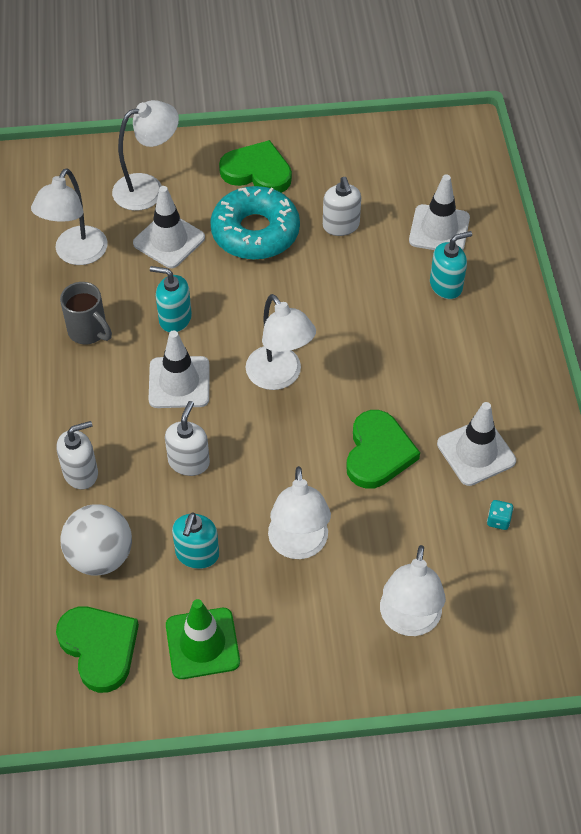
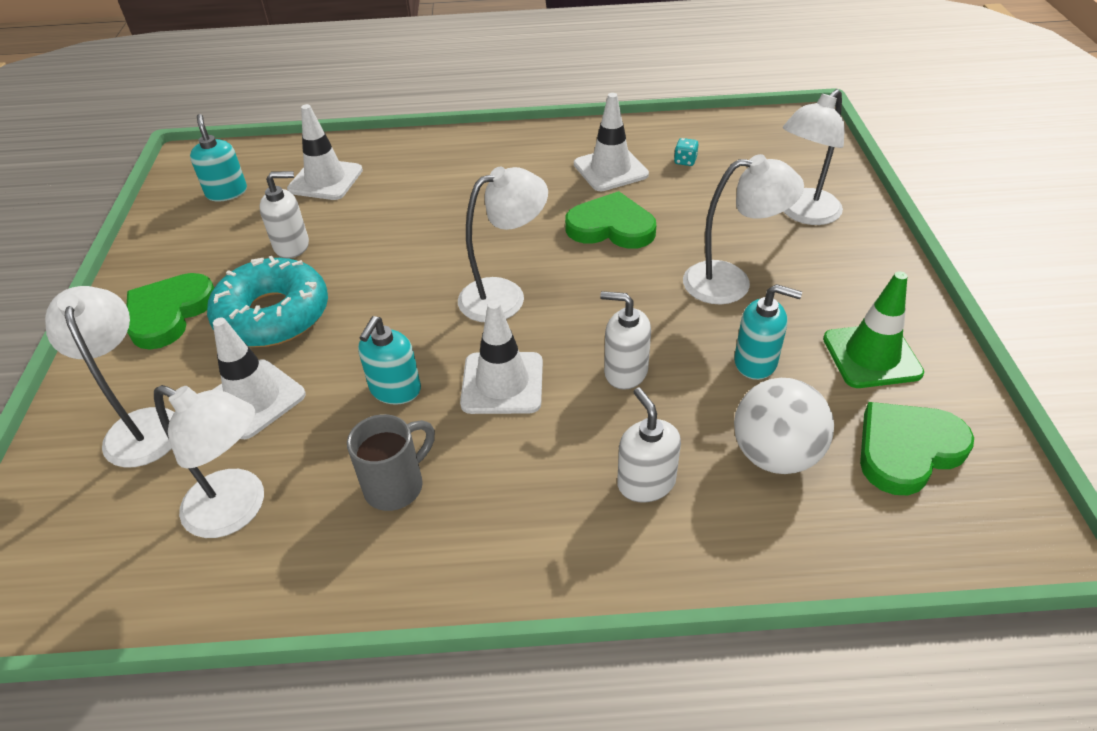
camera: 85 degrees left, 10 degrees down
(408, 621) = (803, 214): white lamp -> white lamp turned 120 degrees clockwise
(446, 285) = (403, 178): turquoise soap dispenser -> turquoise soap dispenser (227, 192)

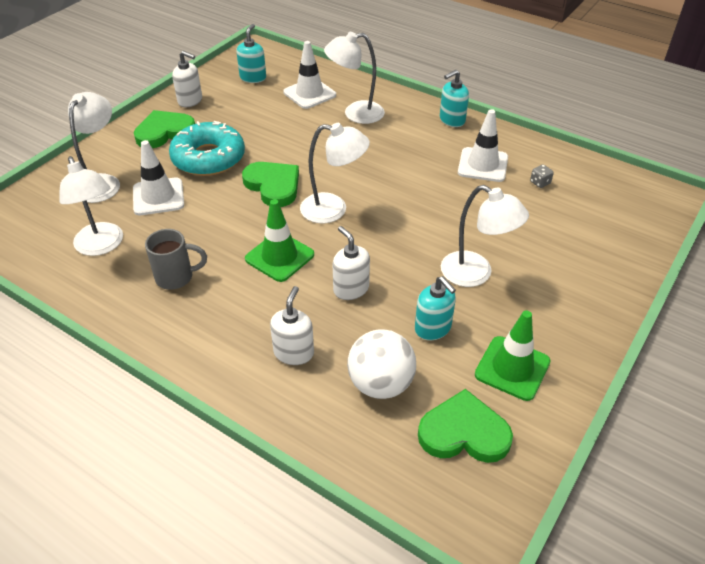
camera: 35 degrees right, 0 degrees up
(292, 246) = (254, 124): white soap dispenser -> white soap dispenser (190, 101)
(395, 390) = (225, 229): turquoise soap dispenser -> turquoise soap dispenser (452, 120)
(502, 383) = (279, 257): white traffic cone -> green traffic cone
(611, 227) = (440, 201): green heart -> green heart (273, 186)
(685, 161) = (540, 183): turquoise dice -> grey dice
(803, 214) = (581, 257): white lamp -> white lamp (355, 113)

